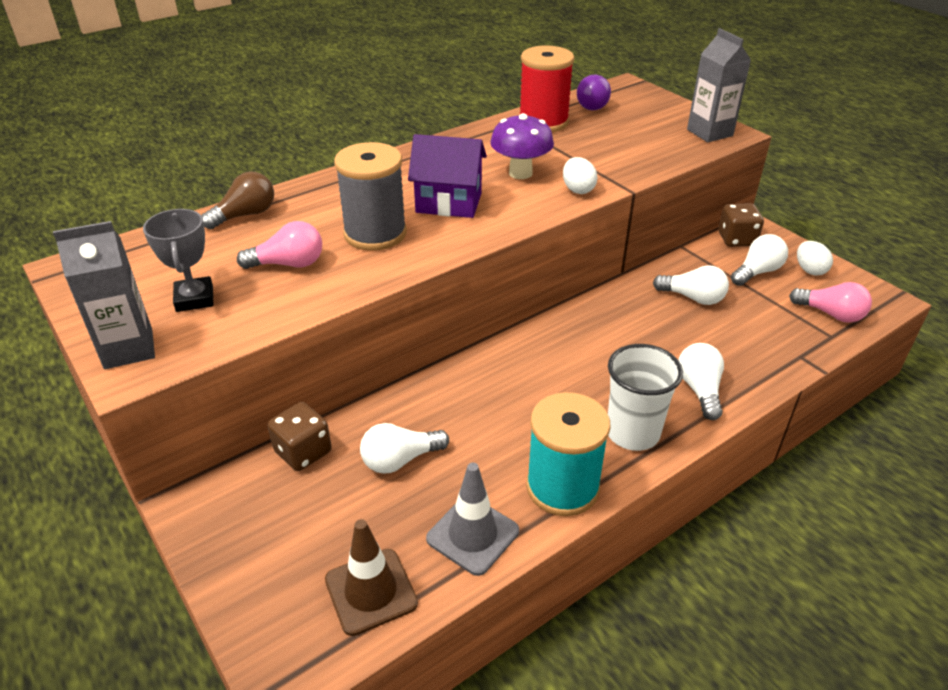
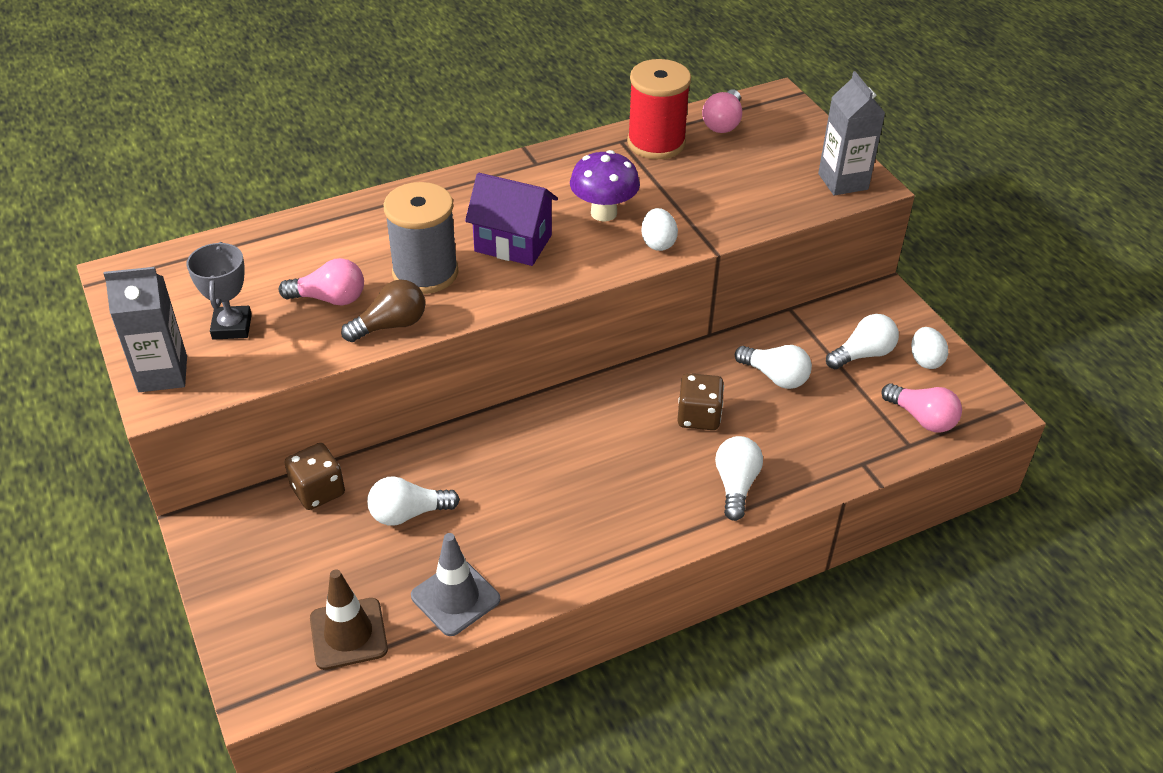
camera: 10 degrees right, 5 degrees up
(245, 215) = (300, 232): brown light bulb -> brown light bulb (391, 325)
(562, 487) = (556, 565): turquoise spool -> none
(592, 104) = (723, 123): purple light bulb -> pink light bulb
(632, 433) = (647, 521): white cup -> none
(736, 239) = (858, 309): brown dice -> brown dice (698, 416)

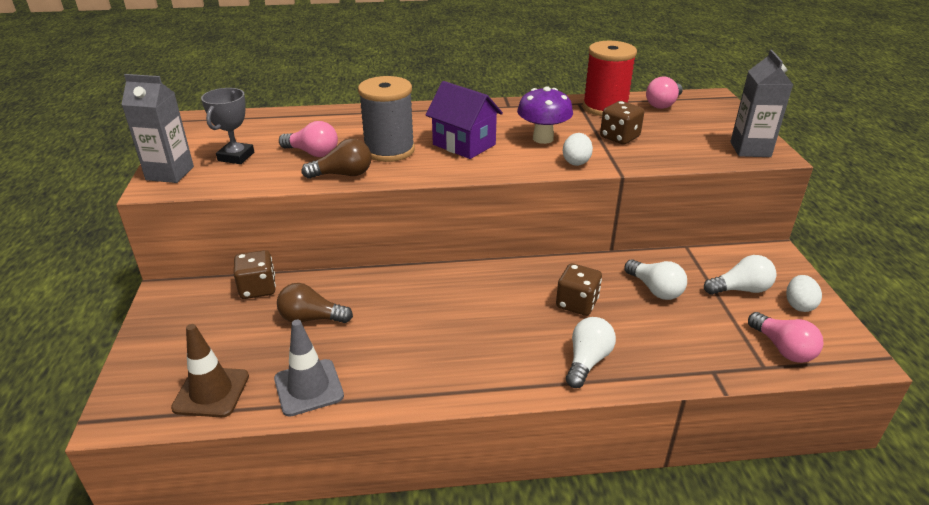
camera: 20 degrees right, 10 degrees down
(408, 513) = (311, 318): white light bulb -> brown light bulb
(692, 192) = (619, 137): none -> brown dice

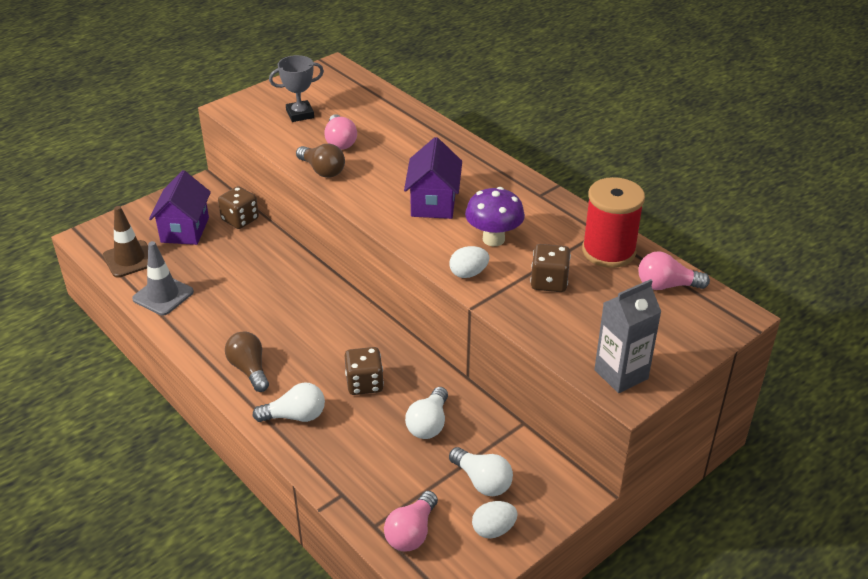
camera: 55 degrees right, 5 degrees up
(170, 173) = (251, 103): grey carton -> none
(220, 331) = (185, 230): none -> purple house
(311, 318) = (229, 260): brown light bulb -> brown light bulb (249, 369)
(389, 150) = (382, 172): grey spool -> none

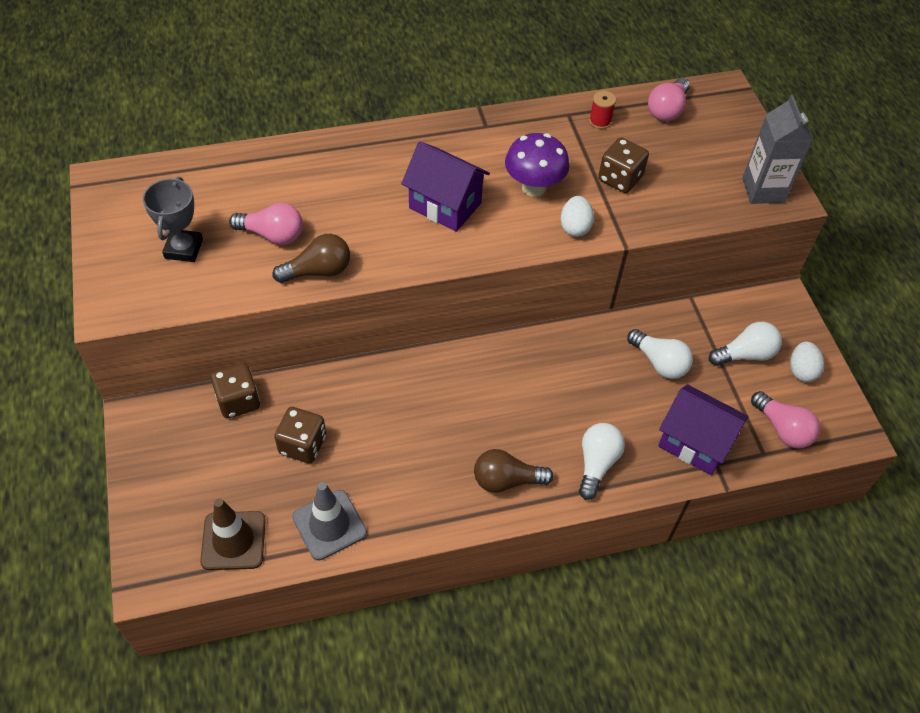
camera: 65 degrees left, 15 degrees up
(185, 230) = (216, 463): purple house -> purple house (694, 443)
(364, 383) = (581, 390): brown dice -> brown dice (302, 445)
(608, 251) = (600, 121): red spool -> red spool, size x0.42

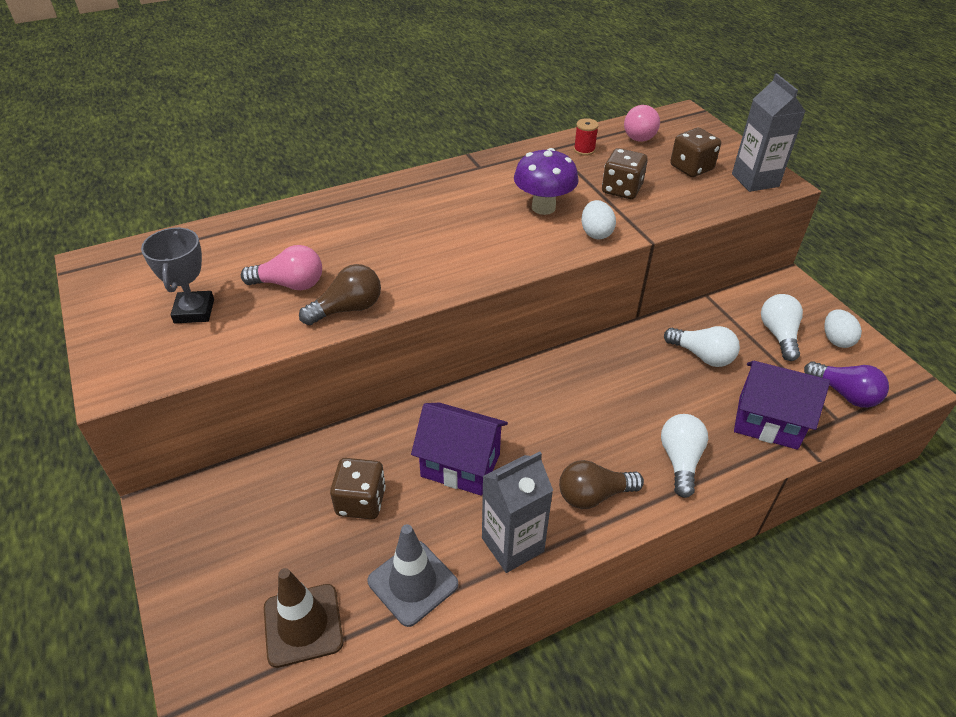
camera: 10 degrees left, 10 degrees down
(238, 401) = (278, 469): brown dice -> brown dice (691, 168)
(422, 510) = (512, 545): none -> grey carton
(445, 205) = (462, 234): purple house -> purple house (460, 465)
(745, 354) = (778, 335): white light bulb -> white light bulb turned 60 degrees counterclockwise
(782, 429) = (844, 394): pink light bulb -> purple light bulb

